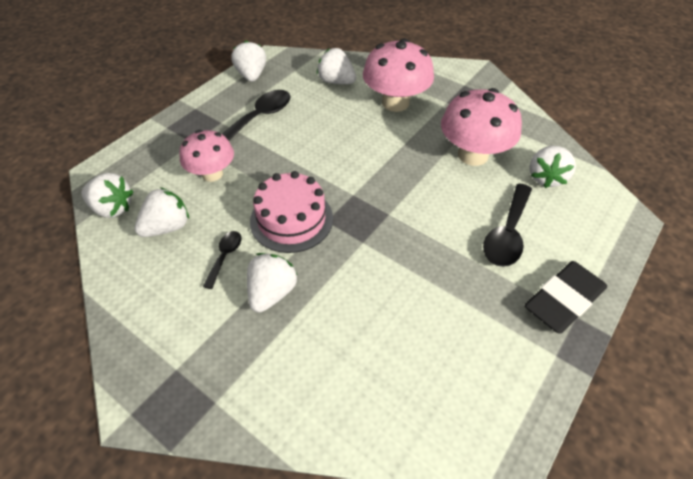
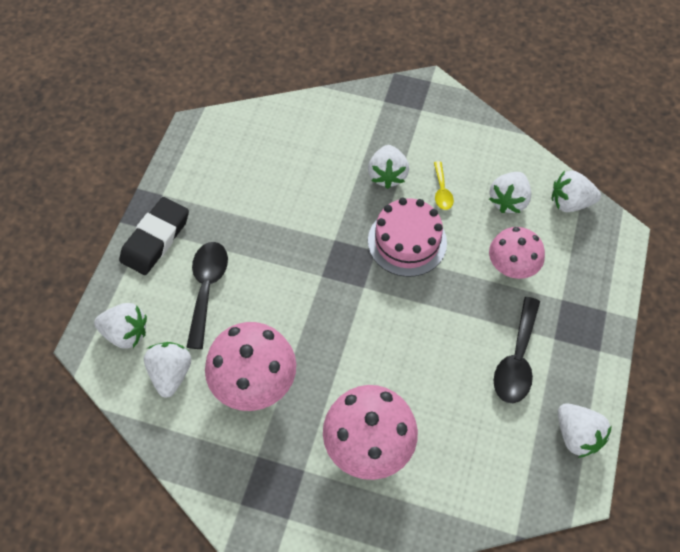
camera: 160 degrees right, 10 degrees up
(225, 256) = (442, 191): black spoon -> yellow spoon
(336, 81) = (461, 462): white strawberry -> white strawberry (126, 333)

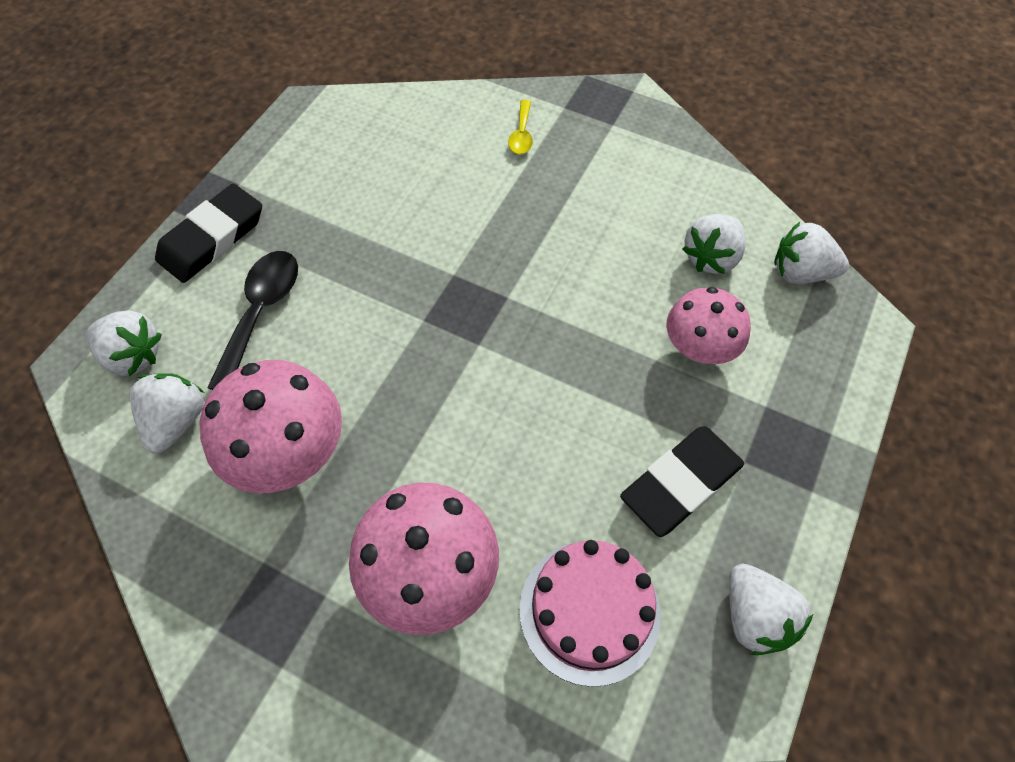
camera: 10 degrees right, 0 degrees up
(387, 175) = (547, 200): white strawberry -> none
(407, 241) = (554, 291): pink cake -> pink cake (589, 611)
(442, 191) = (618, 231): yellow spoon -> yellow spoon (521, 134)
(516, 359) = (681, 483): black spoon -> black eraser

